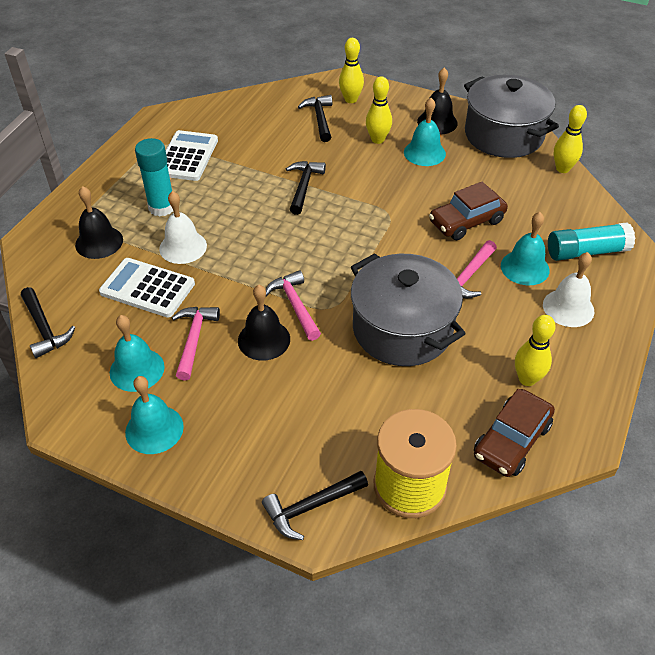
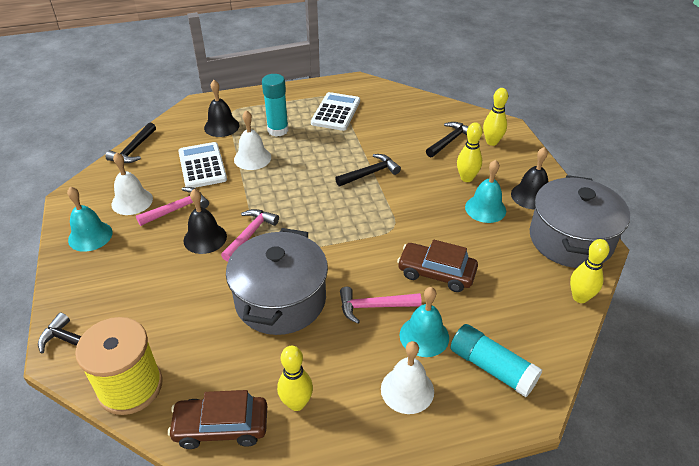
camera: 50 degrees right, 5 degrees down
(137, 369) = (132, 201): turquoise bell -> white bell
(187, 156) = (336, 112): white calculator -> white calculator turned 45 degrees counterclockwise

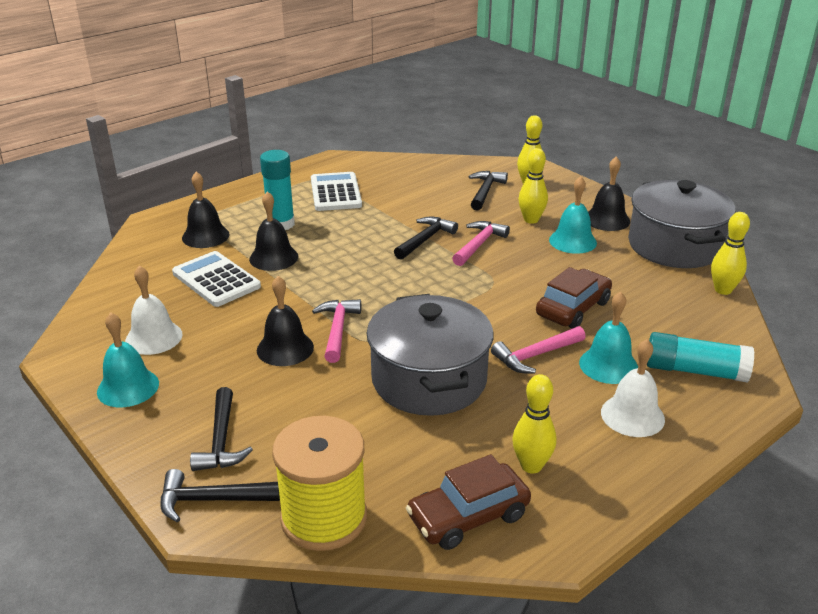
camera: 25 degrees left, 10 degrees down
(133, 150) = (106, 285): black hammer -> black hammer (221, 440)
(177, 209) = (222, 330): pink hammer -> pink hammer (479, 244)
(252, 158) = (273, 257): white bell -> black bell
(436, 273) = (573, 308): brown car -> brown car turned 135 degrees clockwise

